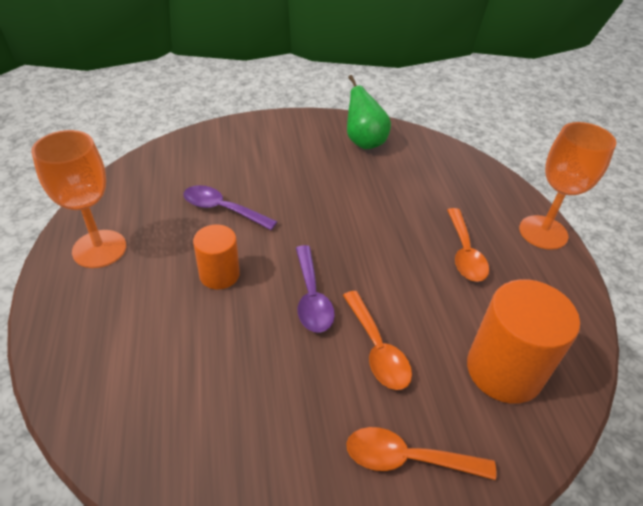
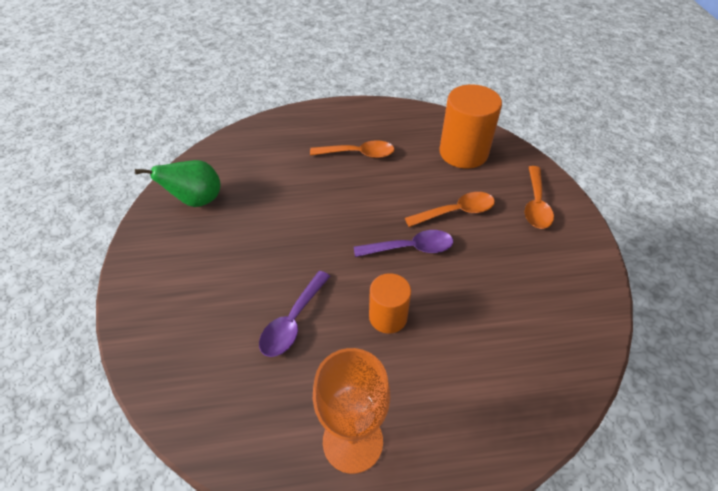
camera: 85 degrees left, 5 degrees up
(543, 232) = (337, 111): orange goblet -> none

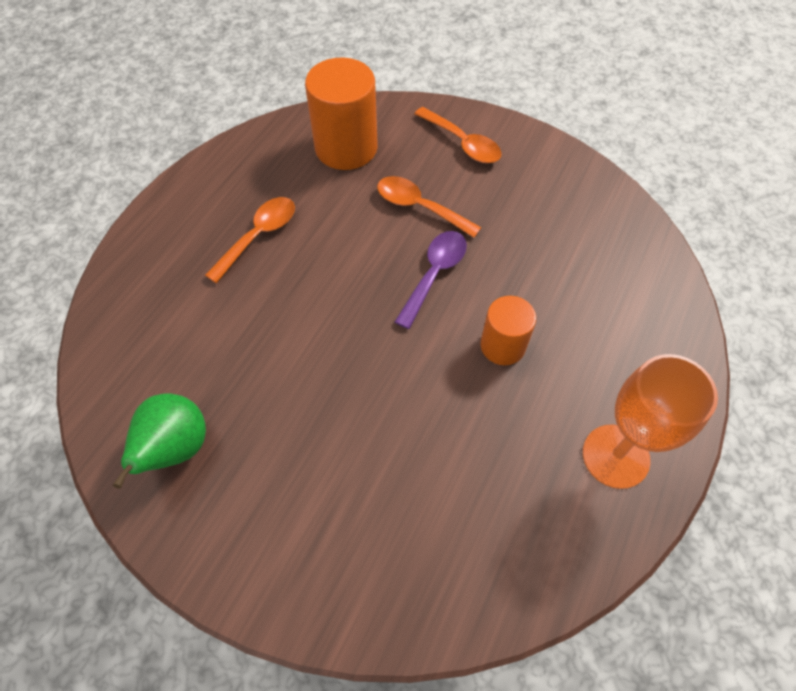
camera: 55 degrees left, 10 degrees up
(293, 321) = (447, 435): purple spoon -> none
(456, 212) = (419, 207): orange spoon -> orange spoon turned 75 degrees counterclockwise

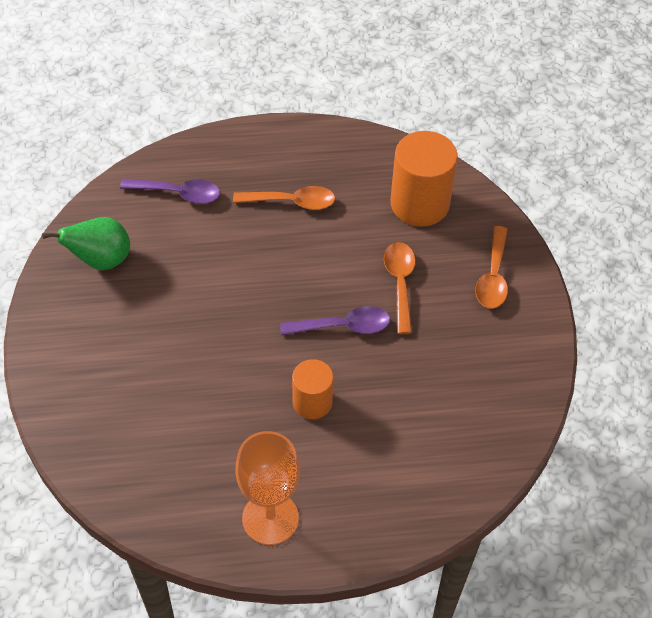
camera: 55 degrees right, 5 degrees down
(157, 325) = (178, 193): none -> purple spoon

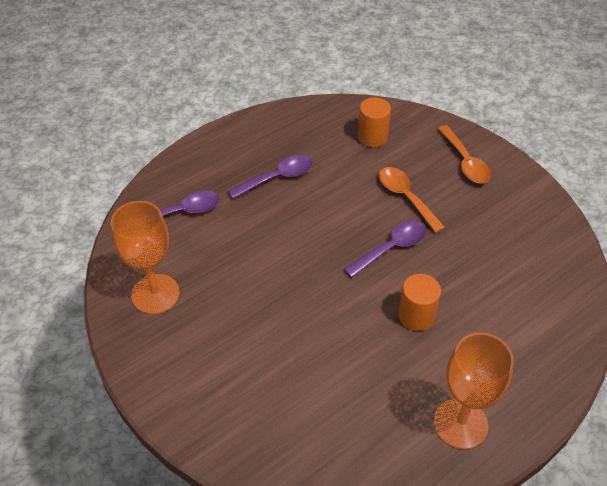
camera: 30 degrees left, 5 degrees down
(101, 260) = (155, 294): green pear -> orange goblet
(292, 202) = (277, 177): orange spoon -> purple spoon
(419, 204) = (372, 137): orange cylinder -> orange cylinder, size x0.60

